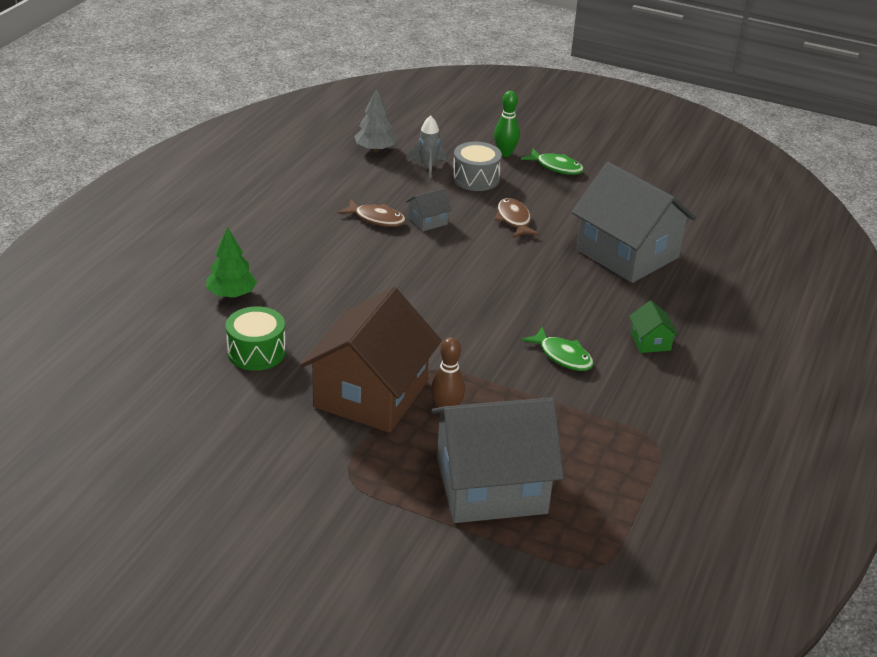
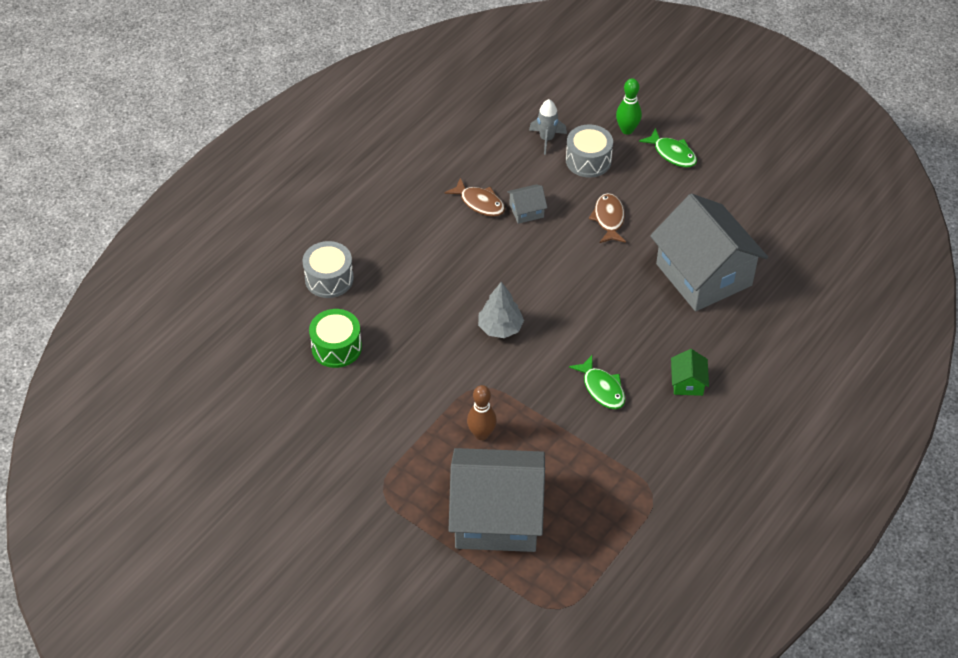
camera: 15 degrees right, 15 degrees up
(231, 294) = (329, 279): green tree -> grey drum
(371, 394) = (422, 407): brown house -> none
(375, 149) = (502, 111): grey tree -> grey tree (500, 328)

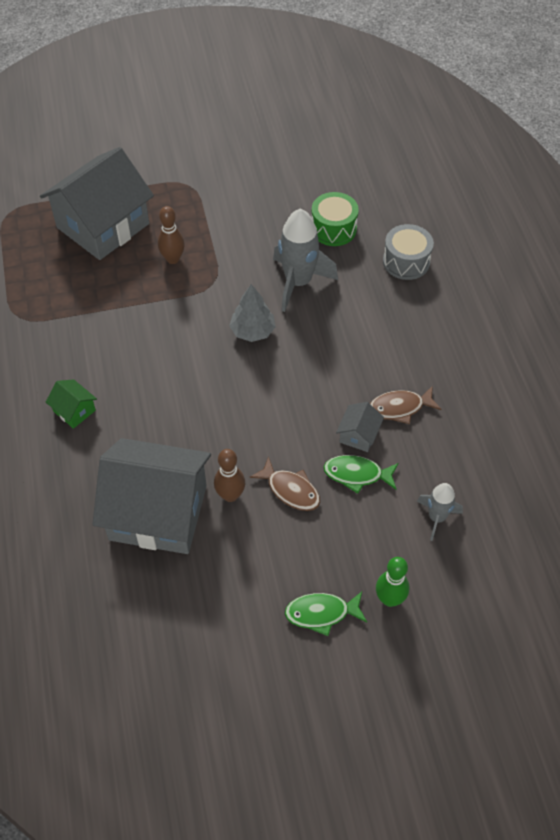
camera: 130 degrees right, 5 degrees up
(421, 332) = (298, 282): none -> grey rocket
(588, 160) = (377, 530): grey drum -> none
(602, 388) = (131, 353): green fish -> green fish (357, 474)
(648, 246) = (230, 495): none -> brown bowling pin

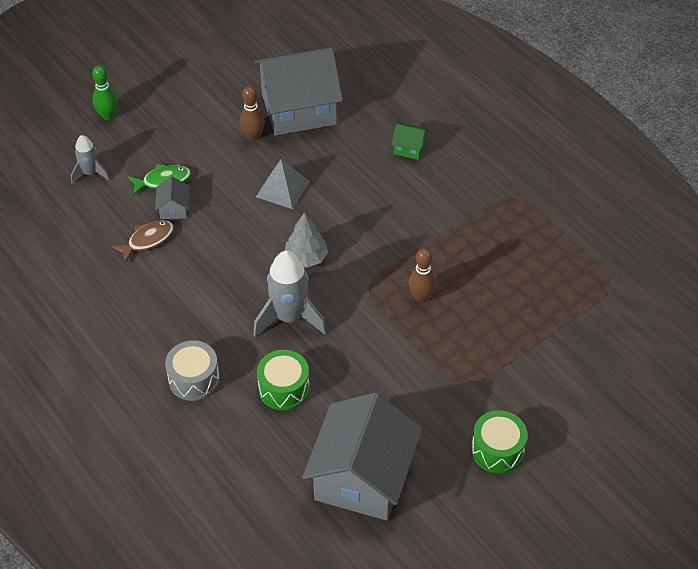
camera: 155 degrees right, 5 degrees down
(103, 226) = (511, 305): grey house -> grey house (362, 477)
(197, 135) = (497, 450): none -> green drum
(234, 414) = (282, 189): none -> grey pyramid
(290, 490) = (209, 154): brown fish -> none
(321, 613) = (152, 93): green fish -> none

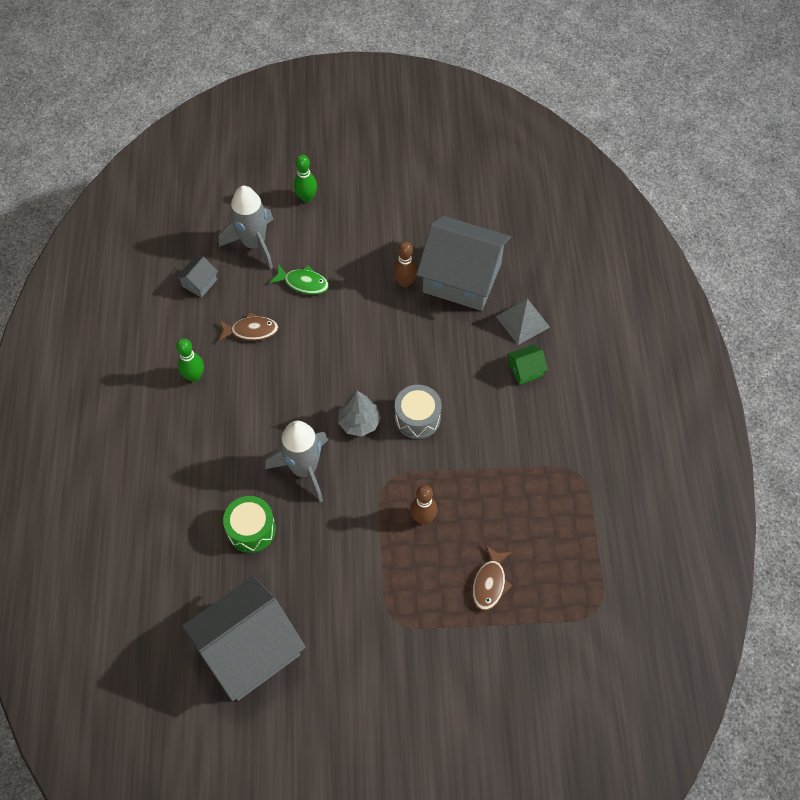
camera: 35 degrees right, 10 degrees up
(90, 173) = (254, 244): grey rocket -> grey rocket, size x1.76
(126, 302) = (194, 376): none -> green bowling pin
(174, 208) = (292, 313): grey house -> grey house (199, 283)
(194, 379) = (192, 476): grey drum -> grey drum (417, 418)
(282, 189) = (390, 346): grey pyramid -> grey pyramid (522, 321)
(409, 148) = (525, 370): green house -> green house turned 75 degrees counterclockwise
(497, 450) = (372, 700): green drum -> none
(514, 312) = (490, 583): none -> brown fish

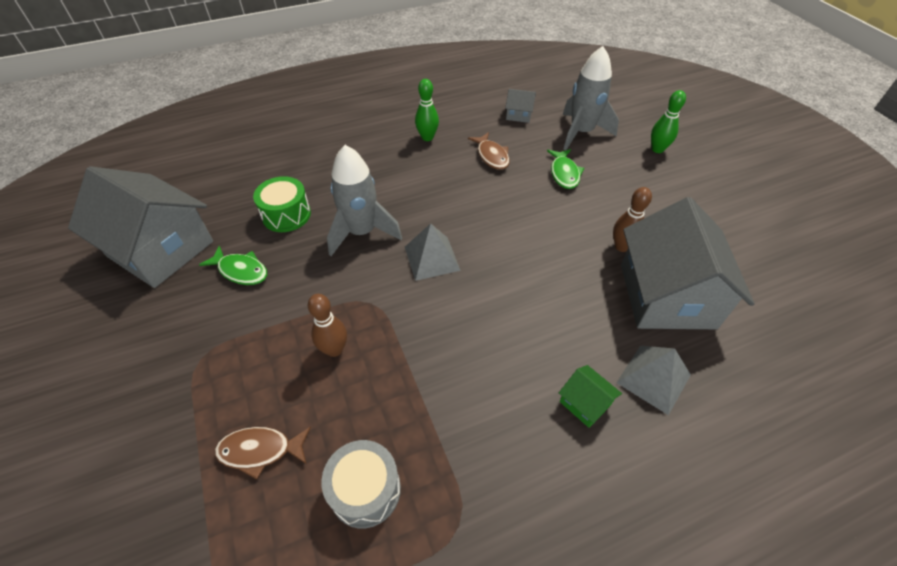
camera: 70 degrees right, 10 degrees down
(309, 578) = (241, 271): none -> green fish
(359, 422) = (432, 258): grey tree -> grey pyramid
(417, 418) = (460, 307): grey drum -> grey drum (365, 490)

